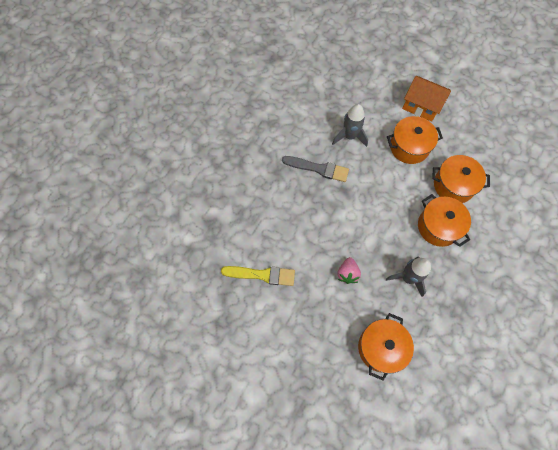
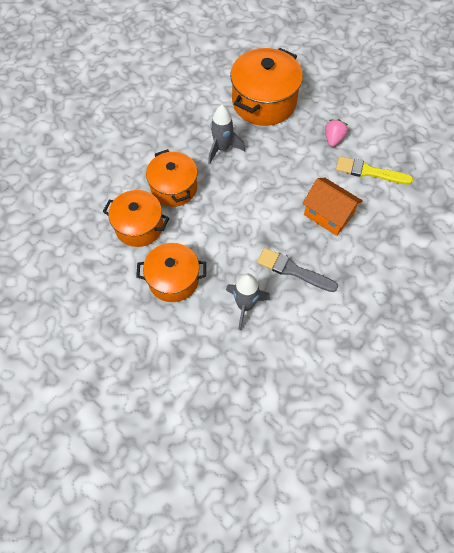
camera: 170 degrees left, 5 degrees down
(347, 273) = (281, 160): pink strawberry -> pink strawberry (333, 139)
(381, 347) = (264, 102): orange pot -> orange pot, size x1.51
(421, 106) = (137, 333): orange house -> orange house (328, 215)

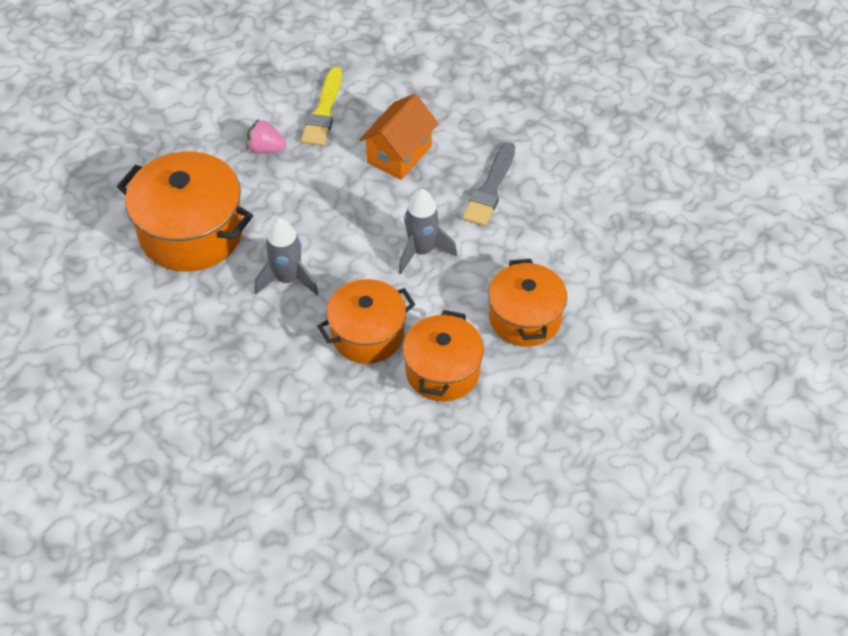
camera: 95 degrees left, 10 degrees down
(245, 305) = (550, 236): grey rocket -> grey rocket (422, 251)

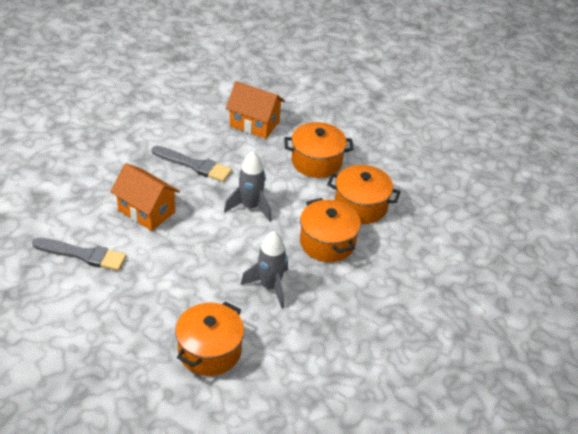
camera: 90 degrees left, 10 degrees down
(191, 232) = (209, 351): orange pot -> orange pot, size x0.66
(266, 149) = (119, 296): pink strawberry -> none
(323, 111) = (83, 255): yellow brush -> grey brush
(590, 244) = (254, 124): none -> orange house

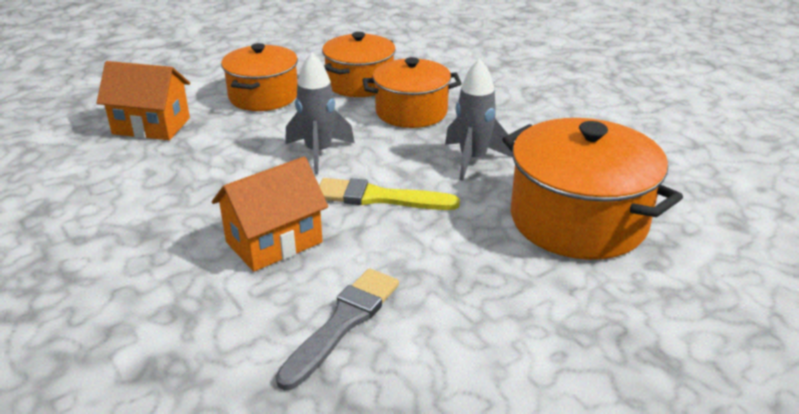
camera: 70 degrees left, 10 degrees down
(194, 165) = (199, 185): grey brush -> none
(206, 246) = (379, 197): none -> yellow brush
(209, 351) = (578, 220): orange pot -> orange pot, size x1.51
(254, 124) = (151, 126): orange house -> orange house turned 60 degrees clockwise

